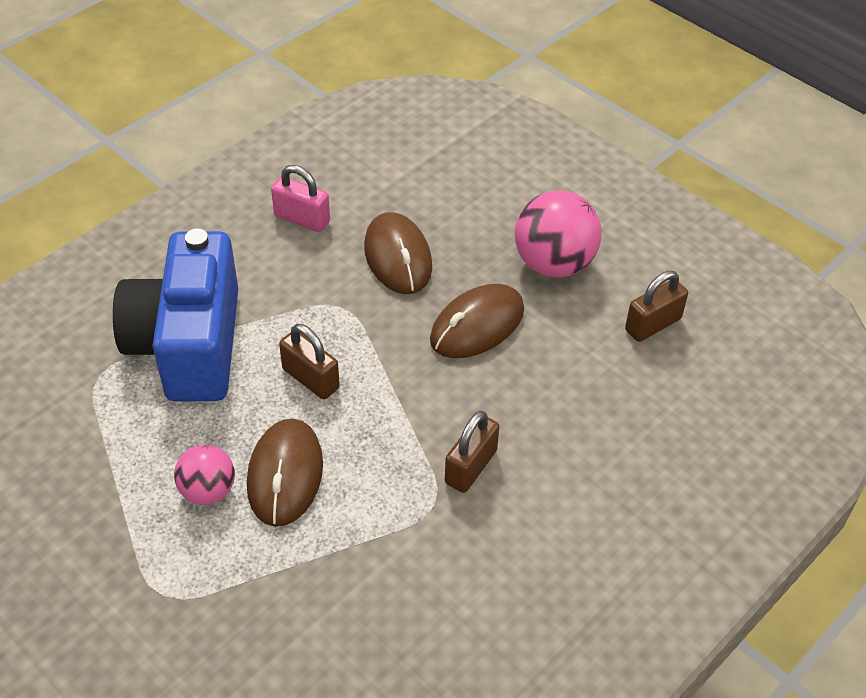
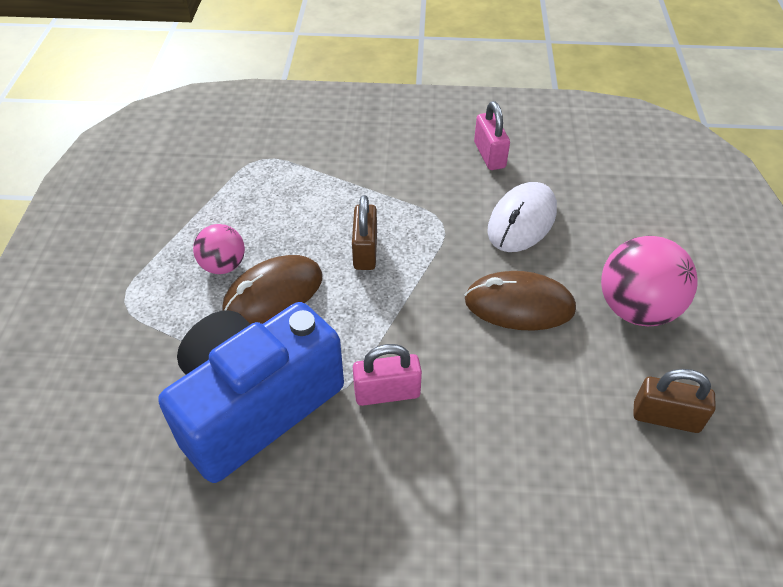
camera: 50 degrees right, 0 degrees up
(189, 344) = (326, 178): blue camera -> blue camera (255, 406)
(398, 257) = (522, 221): brown mouse -> white mouse
(471, 467) = (387, 393): brown padlock -> pink padlock

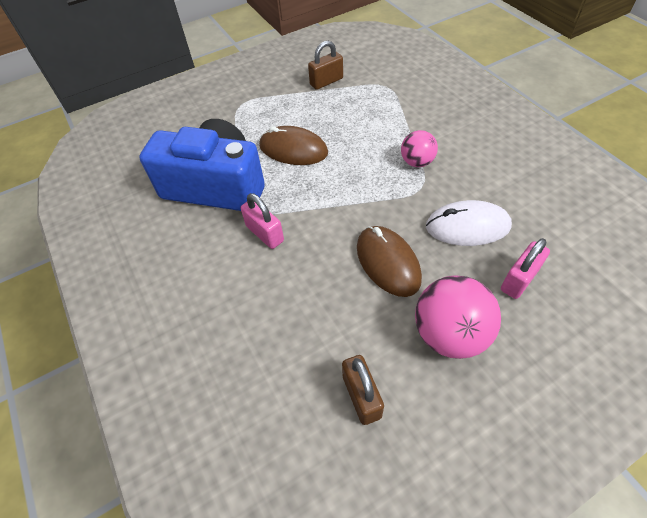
camera: 60 degrees right, 5 degrees up
(223, 265) = (295, 120): pink ball -> pink ball (417, 162)
(365, 251) = (360, 167): brown padlock -> brown padlock (326, 82)
(489, 155) = (513, 177): pink padlock -> pink padlock (519, 280)

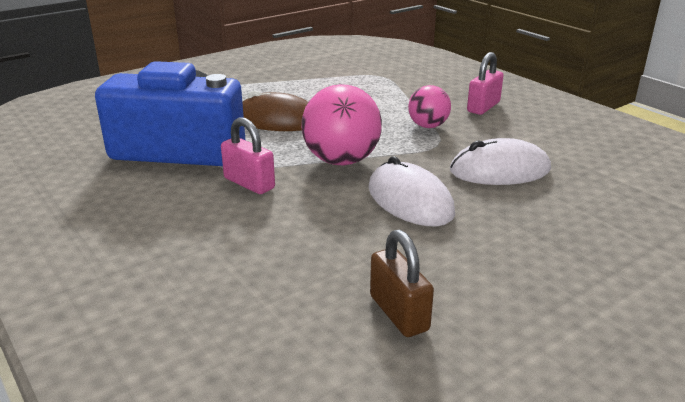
camera: 10 degrees left, 25 degrees down
(326, 82) = (310, 73): brown padlock -> none
(388, 262) = (410, 200): brown mouse -> white mouse
(449, 334) = (500, 254): pink ball -> pink ball (341, 161)
(519, 280) = (572, 208): pink padlock -> pink padlock (483, 107)

